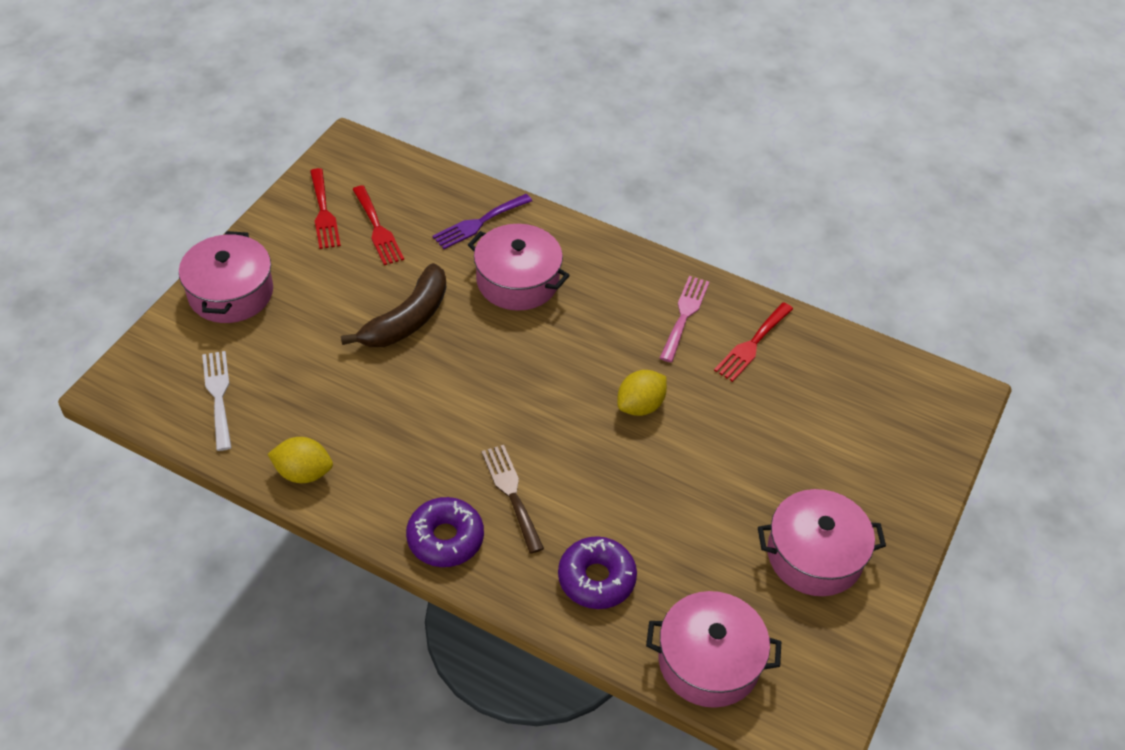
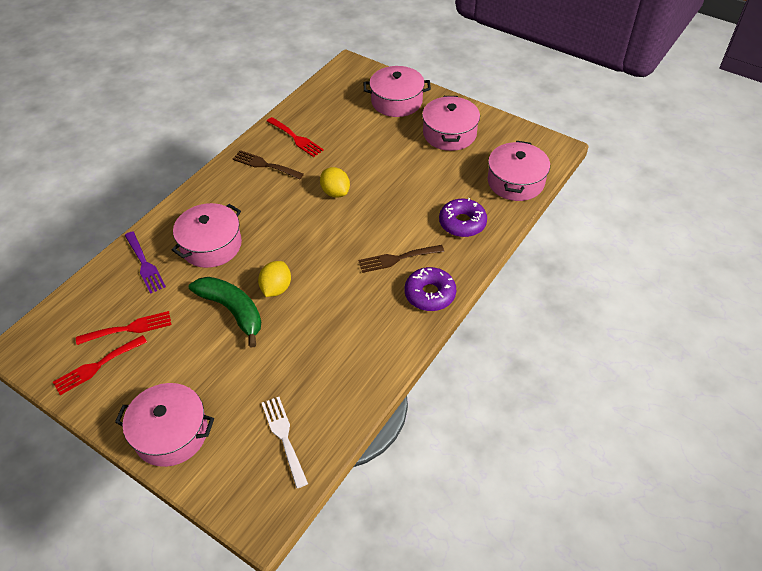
camera: 80 degrees left, 0 degrees up
(218, 395) = (284, 437): white fork -> white fork turned 75 degrees clockwise
(303, 473) = (368, 375): yellow lemon -> yellow lemon (276, 288)
(323, 213) = (97, 366): red fork -> red fork turned 150 degrees clockwise
(407, 319) = (232, 311): brown banana -> green banana
(684, 315) = (264, 165): pink fork -> brown fork
(882, 471) = (396, 101): none -> pink pot

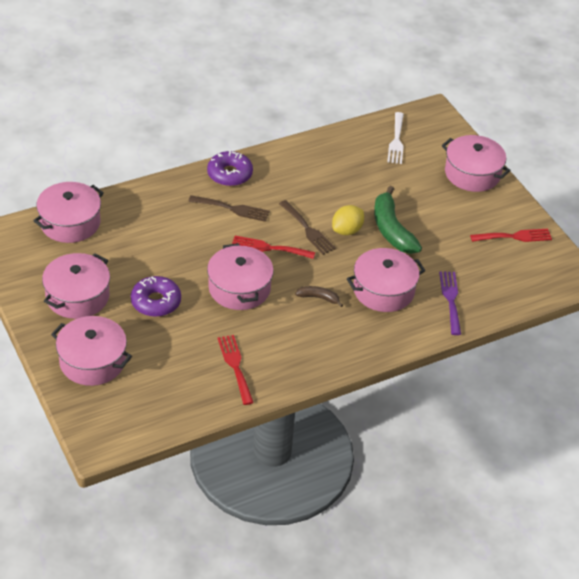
camera: 155 degrees left, 5 degrees down
(129, 328) = (481, 252): red fork -> red fork (268, 248)
(264, 165) = (288, 350): brown fork -> brown fork (308, 230)
(265, 214) = (318, 298): none -> brown banana
(335, 192) = (239, 288): yellow lemon -> pink pot
(462, 223) = (153, 211): purple donut -> purple donut (156, 302)

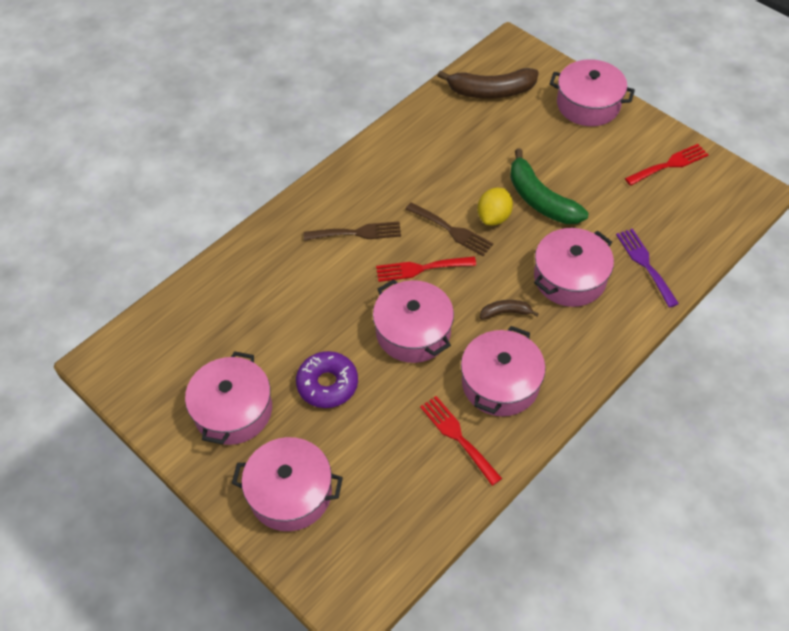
camera: 15 degrees left, 10 degrees up
(70, 223) = (180, 314): pink pot -> pink pot (500, 383)
(229, 174) = (333, 190): purple donut -> none
(396, 141) = (491, 91): white fork -> brown banana

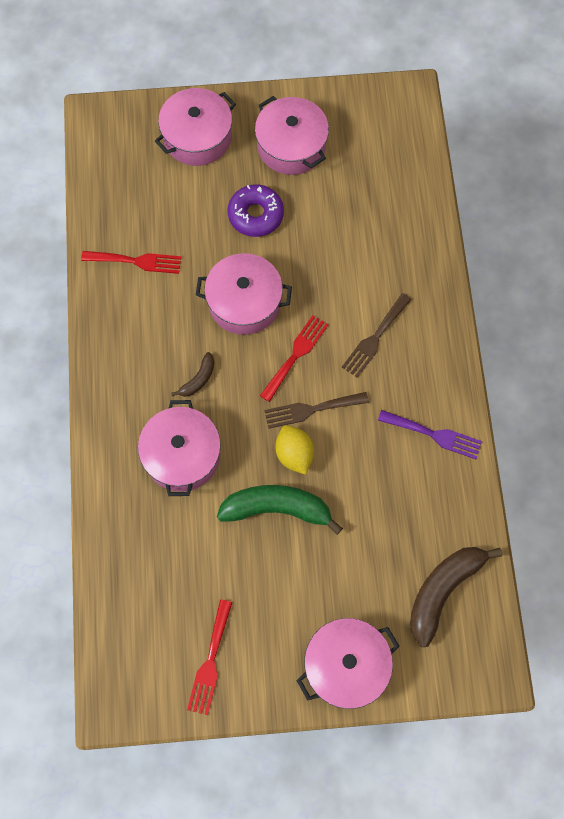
camera: 130 degrees right, 15 degrees up
(500, 383) = (147, 323): pink pot -> none
(645, 264) = (138, 526): purple fork -> purple fork (434, 435)

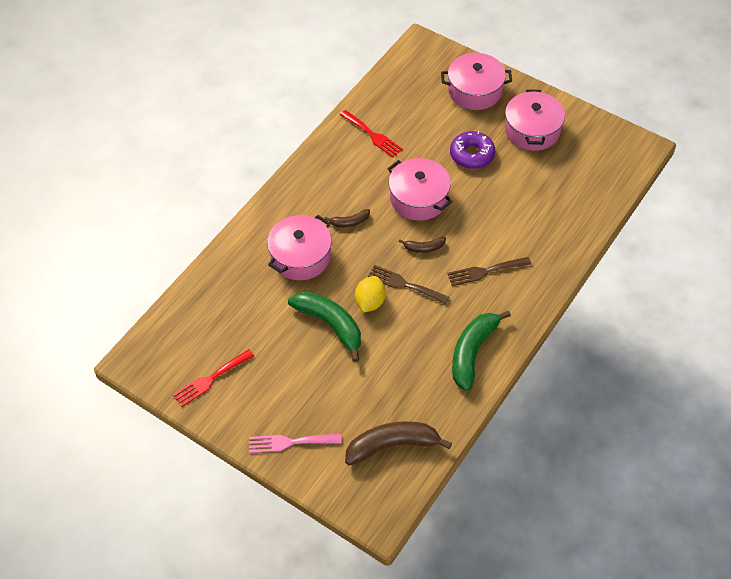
camera: 40 degrees right, 15 degrees down
(296, 355) = (424, 248): red fork -> brown banana
(346, 666) = (290, 442): pink pot -> pink fork
(434, 435) = (472, 352): purple fork -> green banana

